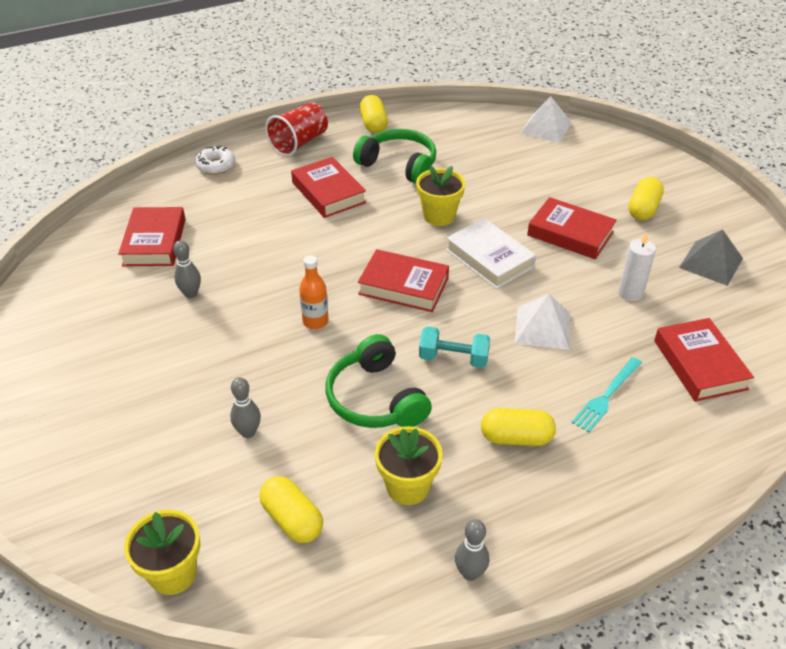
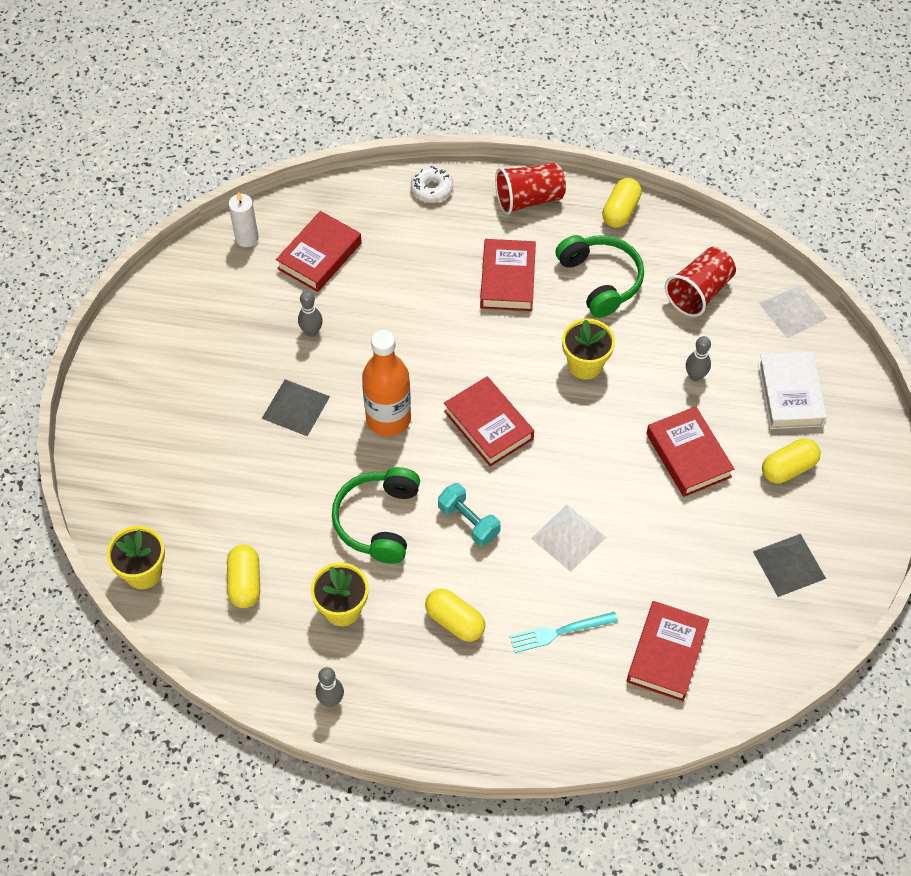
camera: 35 degrees right, 15 degrees up
(222, 353) = (295, 407): none -> grey pyramid
(248, 432) = (265, 492): grey bowling pin -> grey bowling pin (695, 376)
(315, 321) = (388, 419): orange bottle -> orange bottle, size x1.80
(474, 143) = (699, 292): none -> red cup
(489, 258) = (588, 439): white book -> white book (790, 394)
(630, 293) = (679, 550): white candle -> white candle (247, 238)

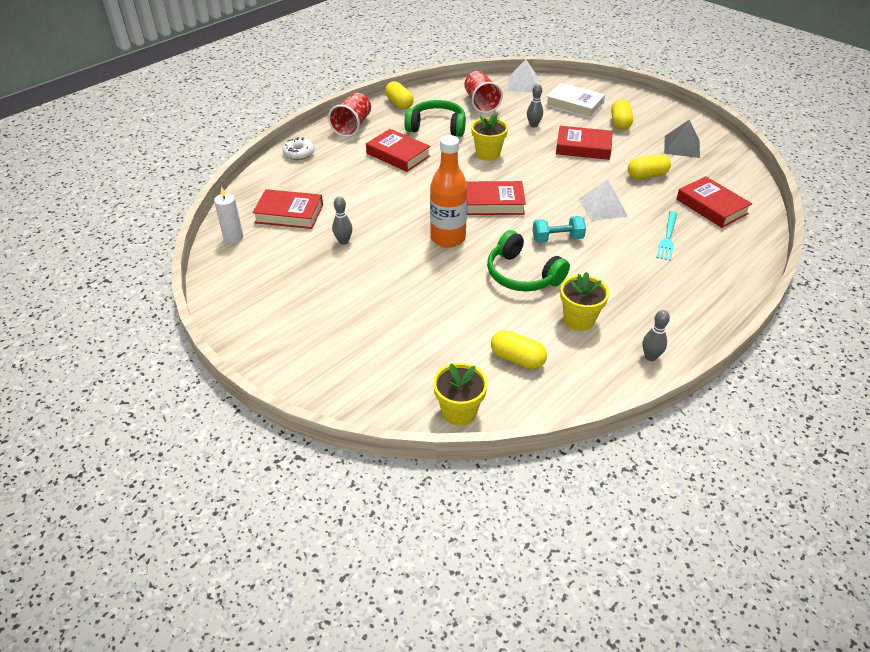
camera: 55 degrees left, 15 degrees down
(295, 407) = (395, 273): grey pyramid -> none
(319, 256) = (289, 214): red book -> red book turned 60 degrees counterclockwise
(455, 621) = (628, 275): yellow capsule -> yellow capsule (647, 176)

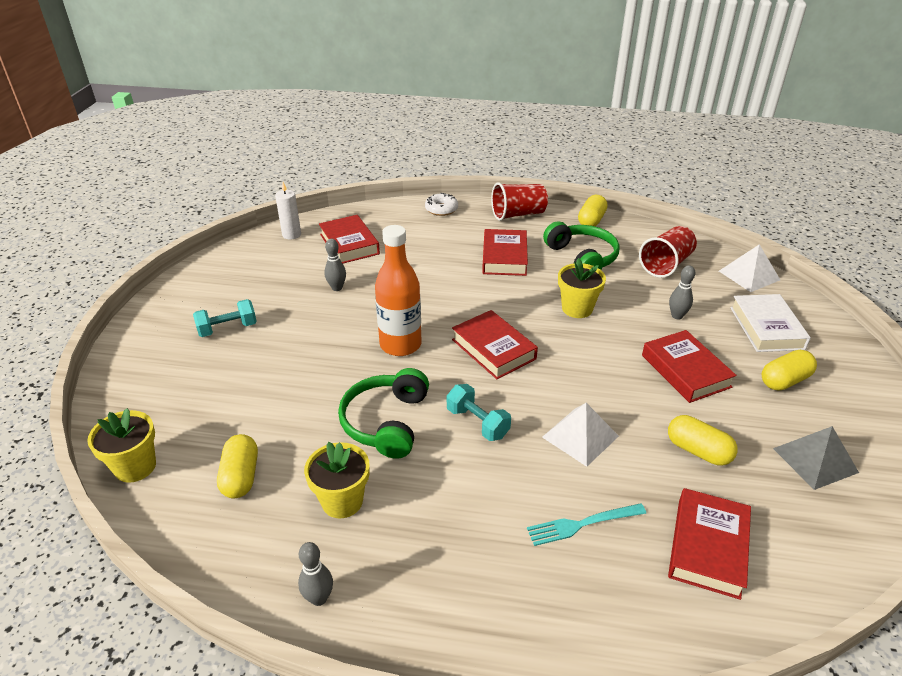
camera: 55 degrees right, 5 degrees down
(333, 315) = (227, 329): none -> turquoise dumbbell

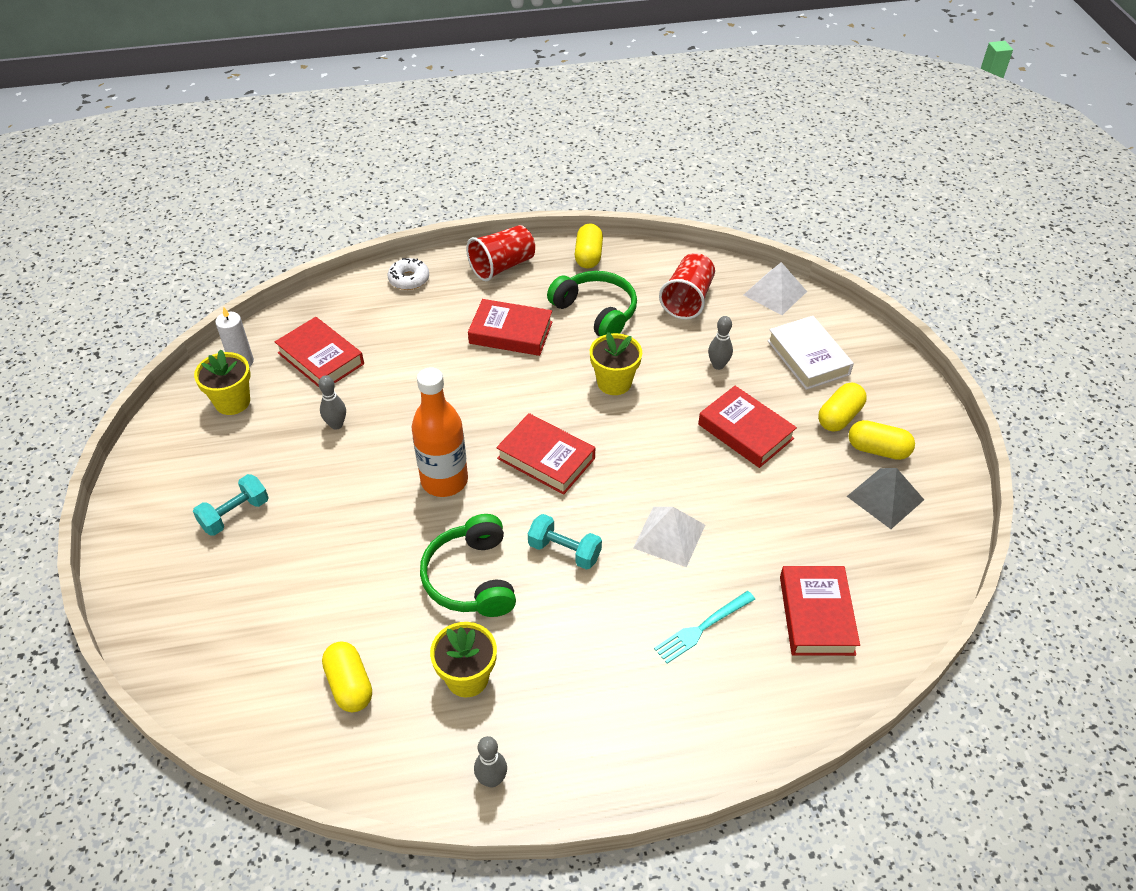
camera: 20 degrees left, 10 degrees up
(135, 467) = (228, 710): yellow flower pot -> yellow flower pot (232, 402)
(504, 257) = (511, 332): red book -> red book turned 60 degrees counterclockwise
(698, 451) = (782, 519): yellow capsule -> yellow capsule (878, 450)

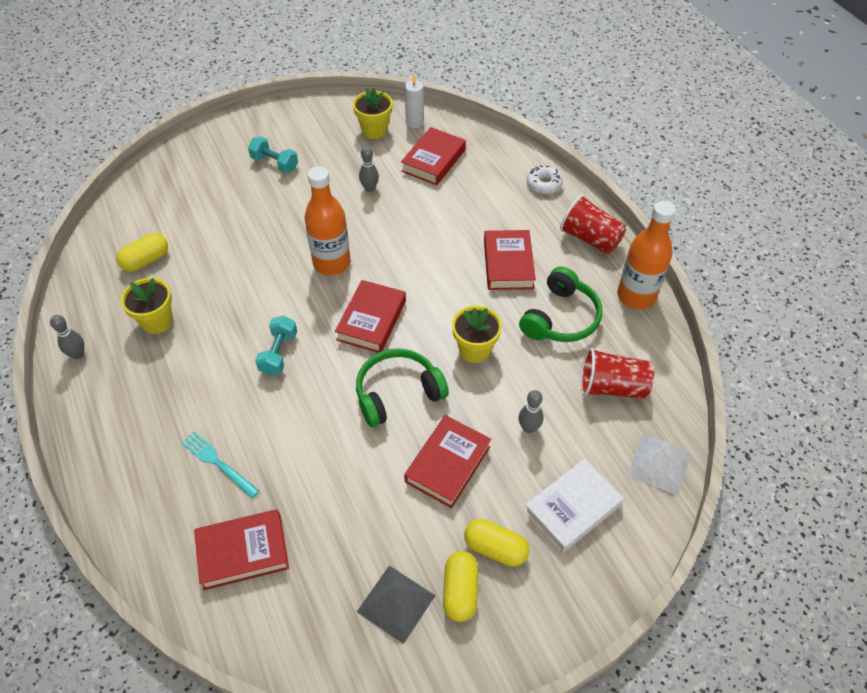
camera: 75 degrees right, 5 degrees up
(471, 578) = (243, 302): green headphones -> green headphones (398, 393)
(588, 256) = (636, 296): yellow capsule -> orange bottle
(669, 536) = (308, 423): white pyramid -> none

